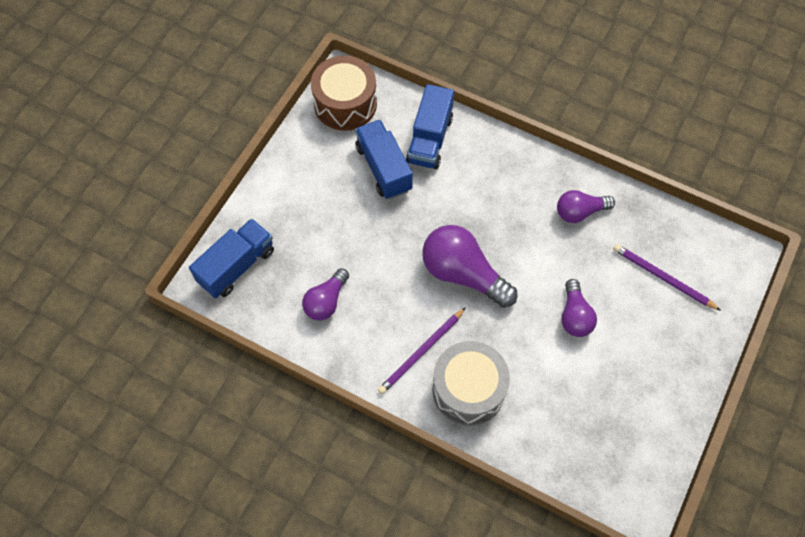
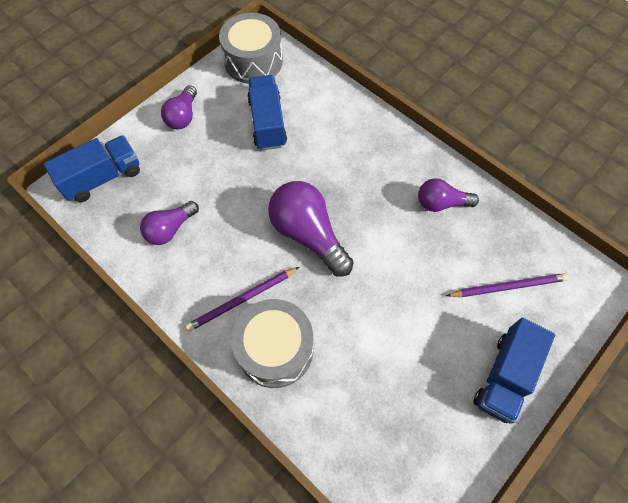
camera: 15 degrees right, 0 degrees up
(345, 104) = (253, 61): brown drum -> grey drum
(430, 139) = (318, 107): blue truck -> blue truck (505, 376)
(574, 316) = (406, 302): purple light bulb -> purple light bulb (183, 116)
(663, 278) = (508, 287): purple pencil -> purple pencil turned 120 degrees clockwise

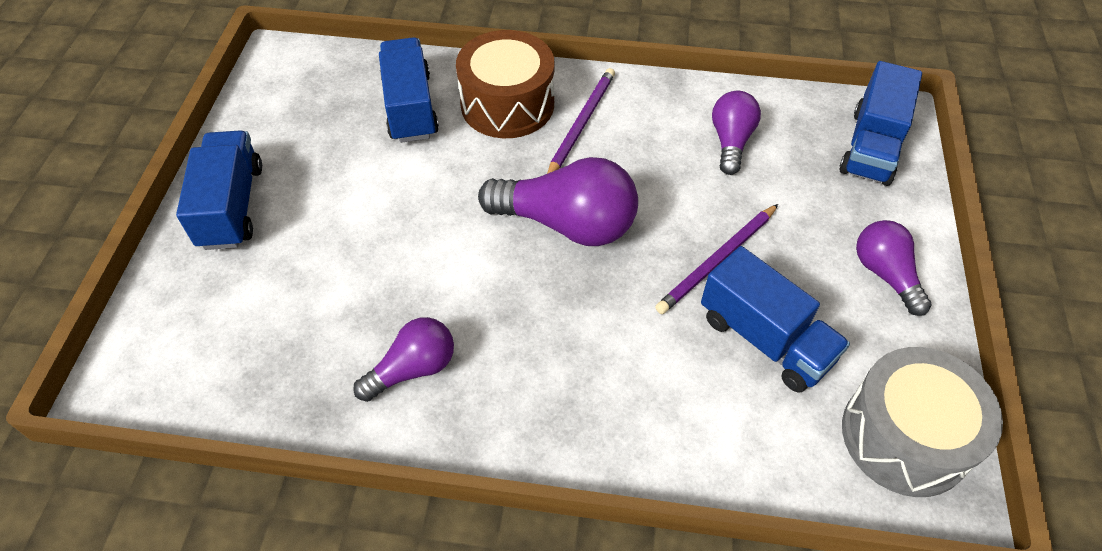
camera: 145 degrees right, 10 degrees down
(275, 349) = (507, 104): grey drum -> brown drum
(342, 392) = (410, 107): none -> blue truck
(508, 287) = (261, 306): purple pencil -> purple pencil (717, 261)

